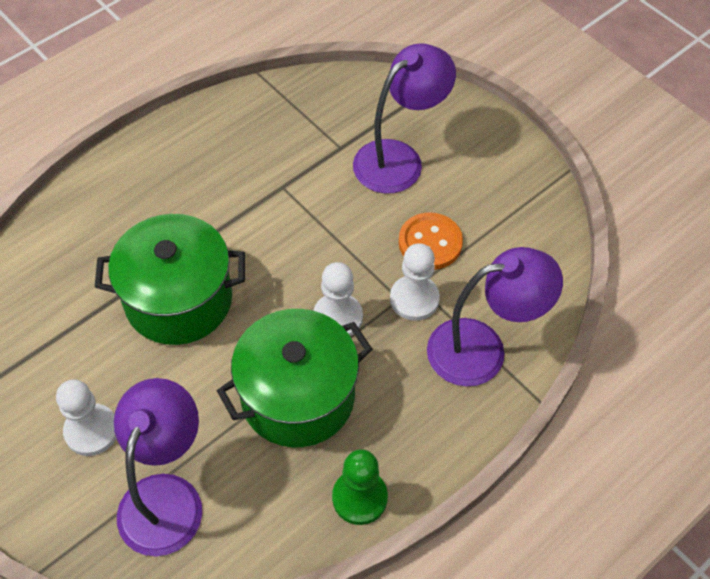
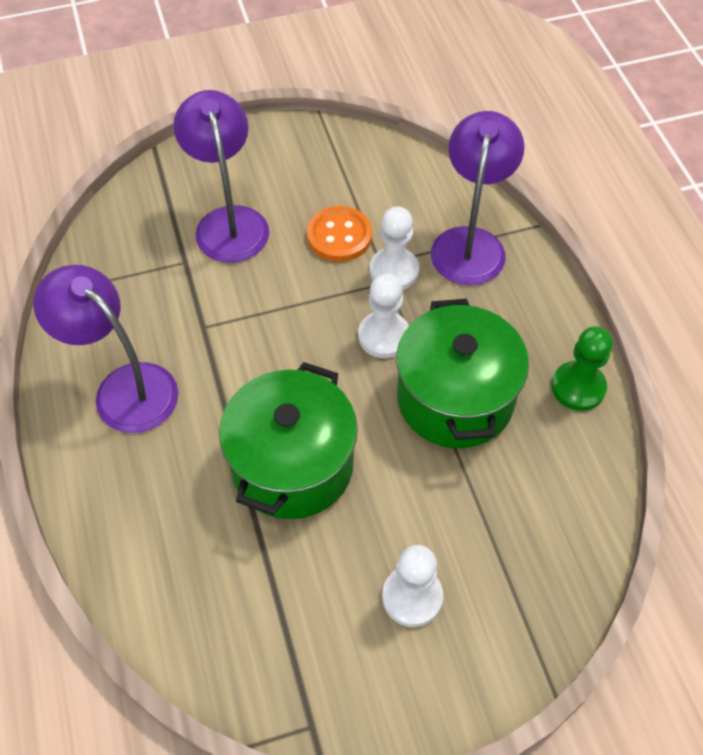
camera: 65 degrees left, 0 degrees up
(166, 496) = (516, 547): purple lamp -> purple lamp (124, 387)

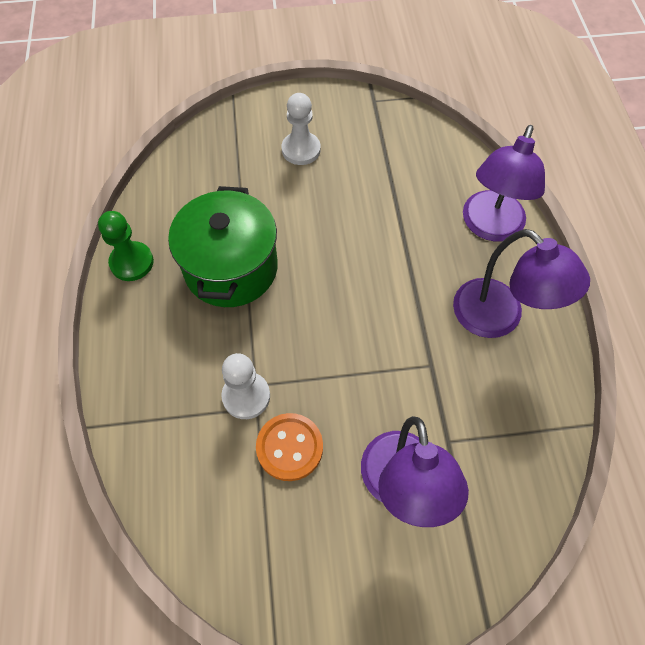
camera: 170 degrees left, 5 degrees up
(292, 465) = (366, 238): green pot -> none
(384, 336) = (273, 330): white pawn -> none
(470, 243) = (163, 416): purple lamp -> purple lamp (489, 227)

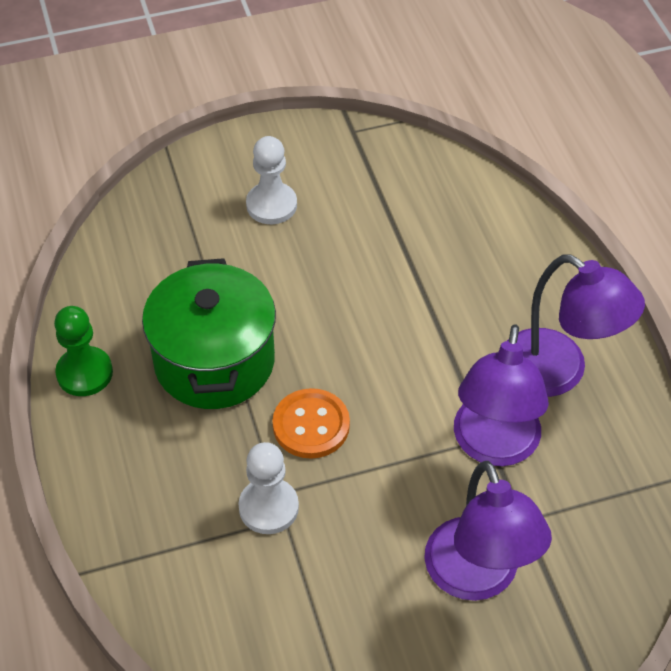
camera: 10 degrees left, 10 degrees down
(289, 447) = (335, 556): orange button -> orange button (311, 425)
(489, 227) = (528, 267): purple lamp -> purple lamp (494, 446)

